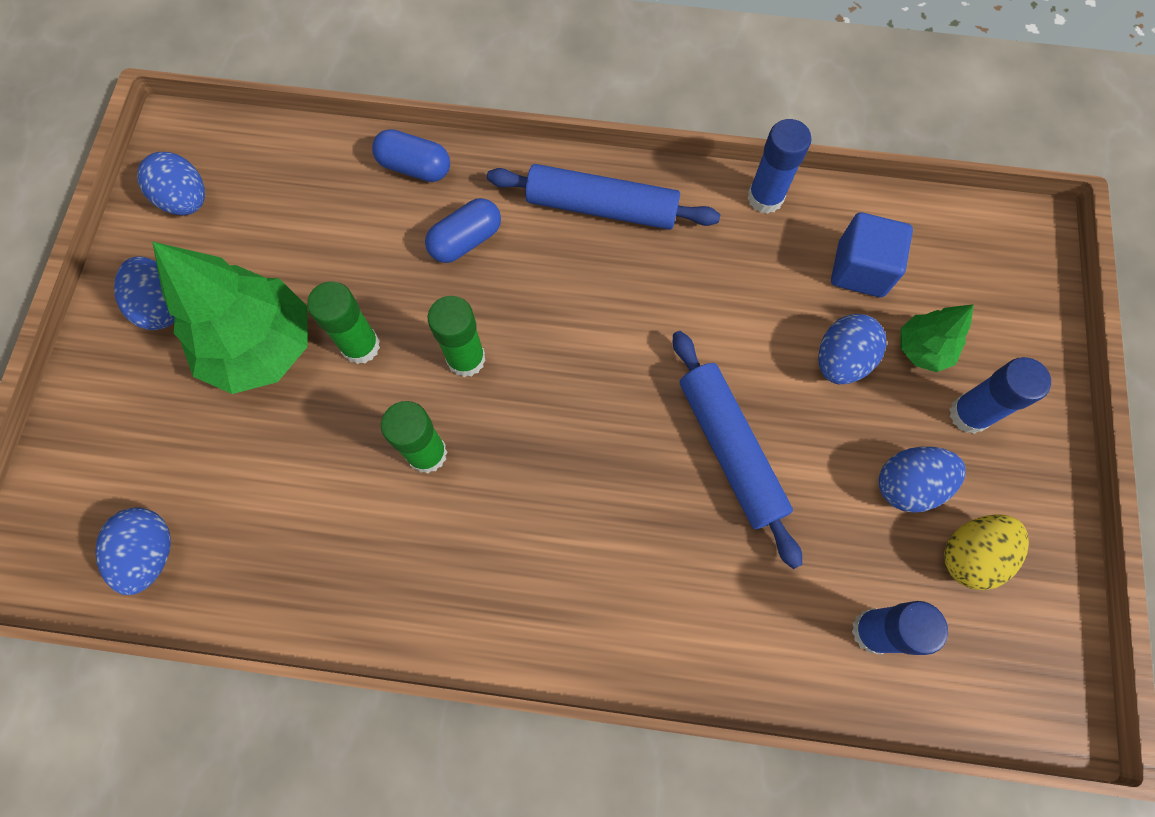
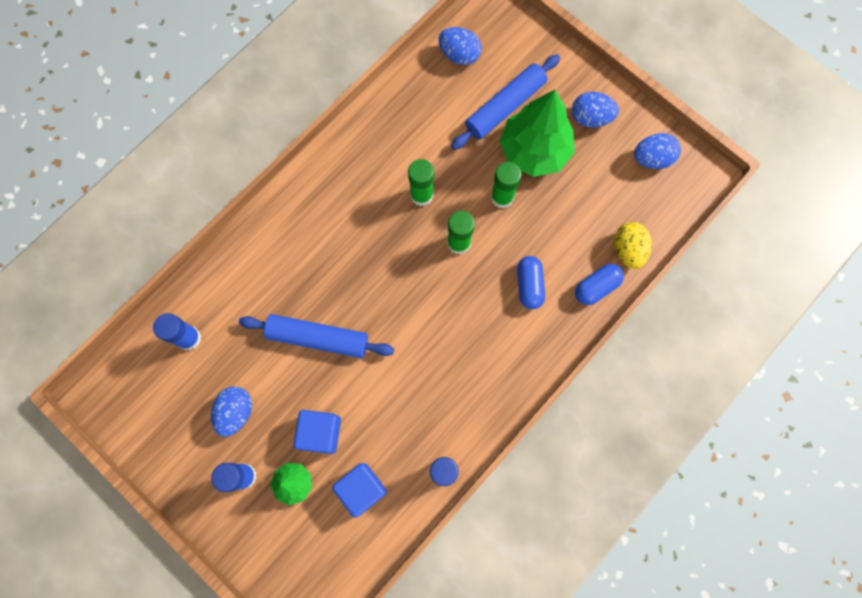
camera: 125 degrees right, 5 degrees up
(601, 207) = (500, 372): blue rolling pin -> blue rolling pin (505, 106)
(841, 360) = (320, 433): blue egg -> blue cube
(970, 555) = (183, 413): yellow egg -> yellow egg (628, 250)

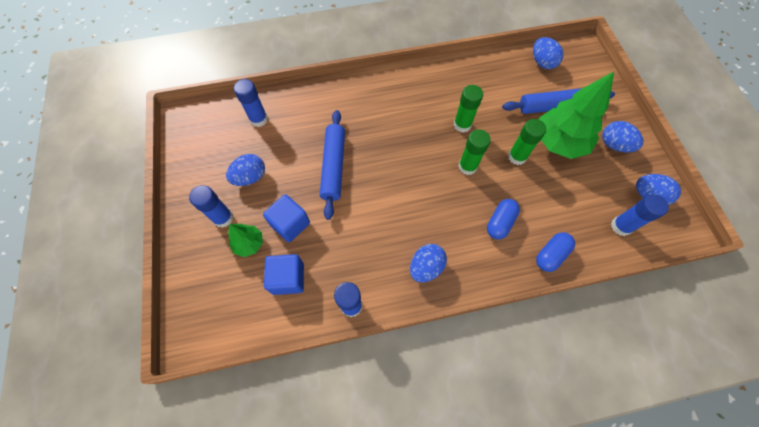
camera: 35 degrees right, 10 degrees down
(318, 338) = (334, 166): blue rolling pin -> blue rolling pin turned 45 degrees clockwise
(487, 382) = (426, 267): none -> blue egg
(596, 287) = (551, 255): blue capsule -> blue capsule turned 45 degrees counterclockwise
(628, 250) = (592, 245): yellow egg -> none
(644, 211) = (621, 226): none -> blue glue stick

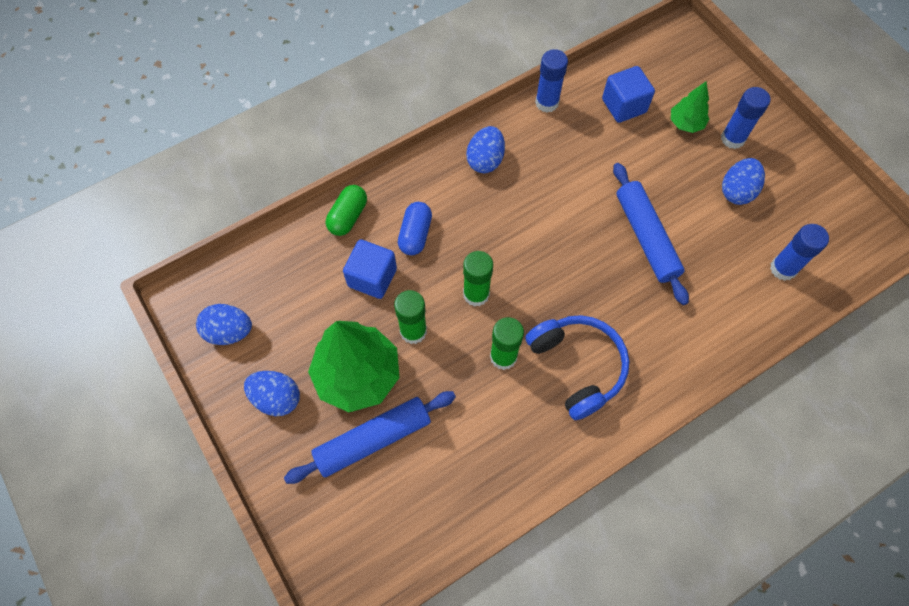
camera: 160 degrees right, 0 degrees up
(290, 224) = (655, 156): blue cube -> blue cube (372, 277)
(418, 106) = (577, 366): none -> blue headphones
(542, 62) = (407, 528): blue egg -> none
(551, 255) = (348, 216): blue capsule -> green capsule
(621, 226) = (265, 278): blue glue stick -> none

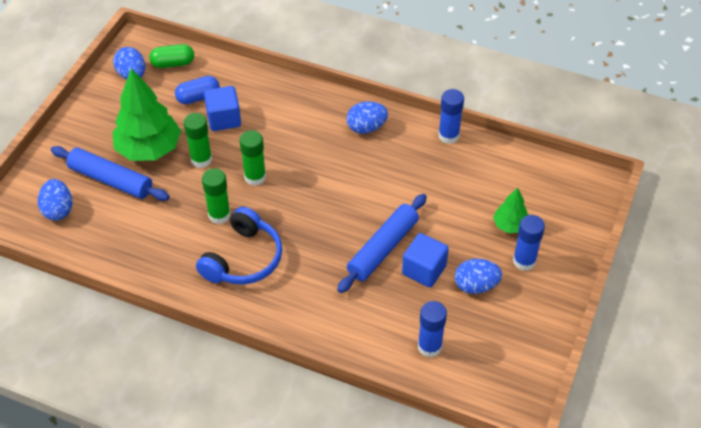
camera: 55 degrees right, 15 degrees down
(277, 398) = (105, 120): blue egg -> blue egg (58, 210)
(348, 216) = (259, 83): green capsule -> green capsule (173, 63)
(415, 234) = (274, 123): blue capsule -> blue capsule (198, 97)
(624, 106) = (489, 181): blue cube -> blue cube (424, 270)

